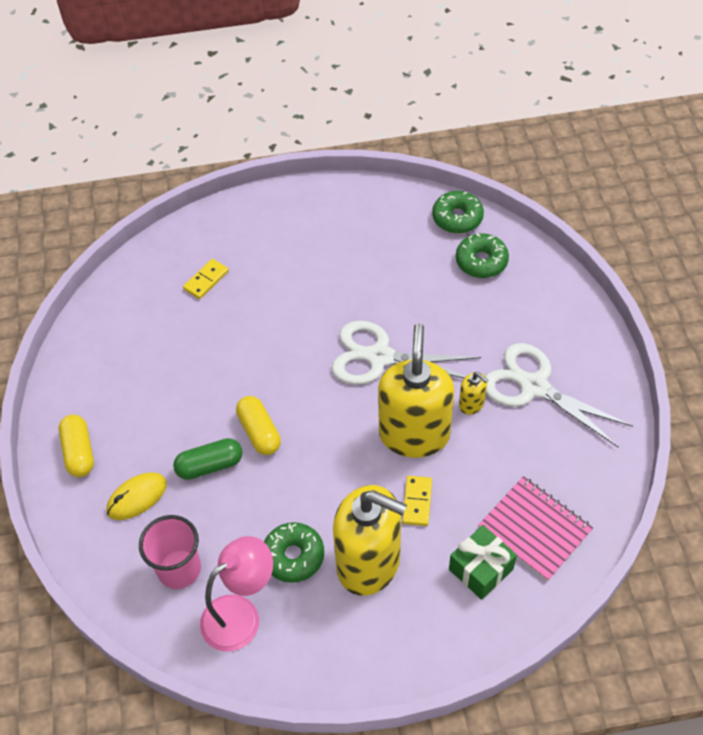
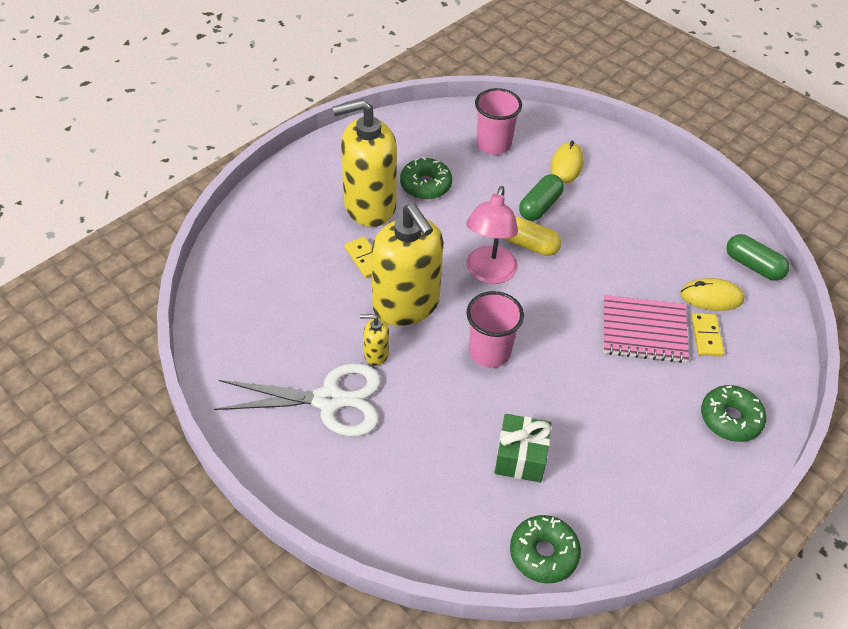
camera: 140 degrees right, 5 degrees down
(79, 452) = (637, 170): yellow capsule -> none
(102, 309) = (753, 266): none -> green capsule
(166, 304) = (711, 297): none -> yellow mouse
(241, 615) = (429, 142): pink lamp -> pink lamp (488, 273)
(379, 357) = (489, 352): white scissors -> pink cup
(481, 261) = (474, 510): green donut -> green donut (730, 419)
(481, 569) = (284, 240): green gift -> green gift (520, 457)
(535, 529) = (258, 285): pink notebook -> pink notebook (643, 331)

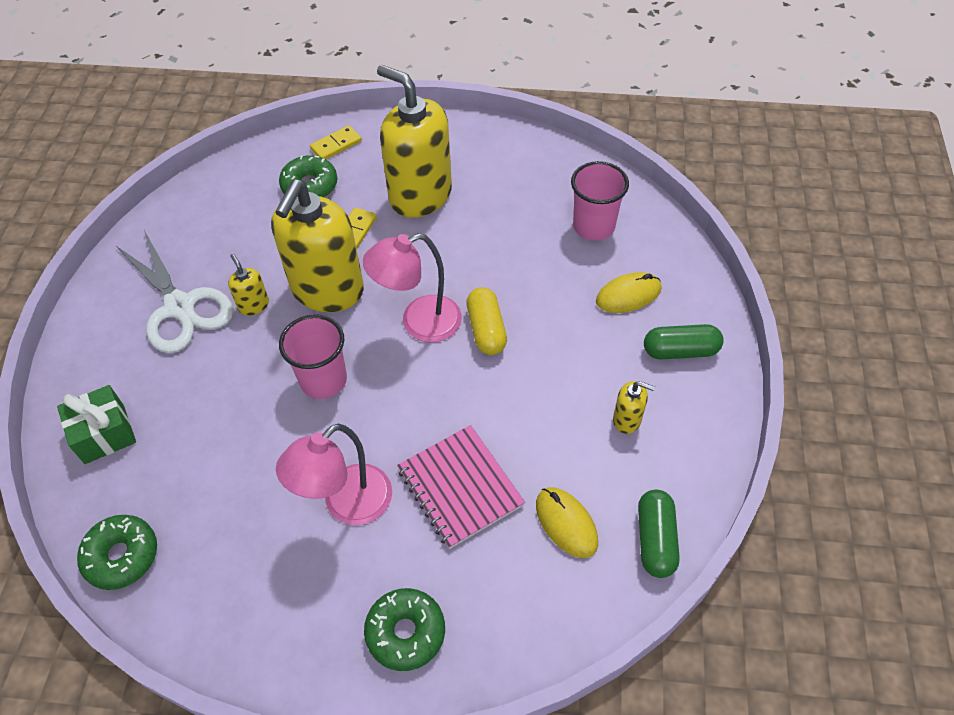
camera: 55 degrees right, 5 degrees up
(425, 185) = (485, 214): green donut -> green donut (310, 186)
(520, 457) = (218, 475): green gift -> green gift (104, 434)
(540, 206) = (547, 308): green capsule -> green capsule (680, 351)
(609, 396) = (347, 505): none -> pink lamp
(660, 225) = (627, 420): none -> yellow soap dispenser
(706, 336) = (504, 548): yellow domino -> yellow domino (336, 145)

